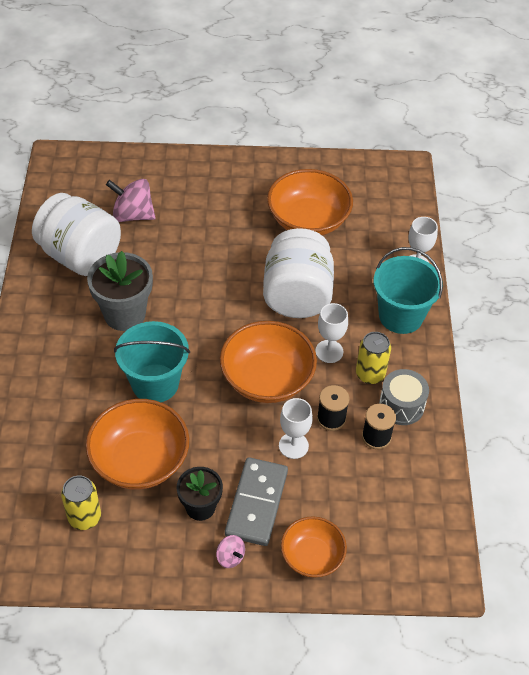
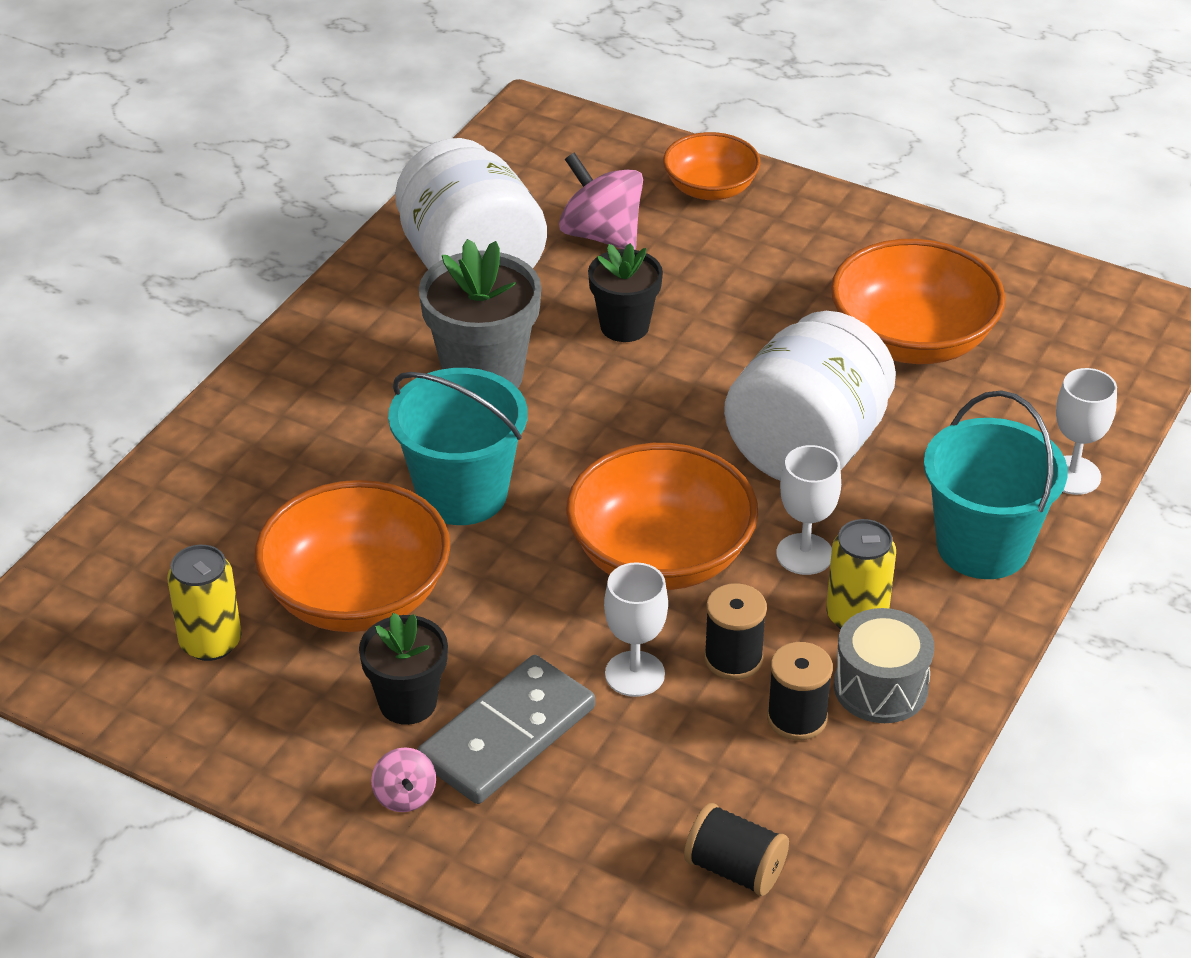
camera: 30 degrees right, 10 degrees down
(175, 261) = (624, 326): none -> black flower pot
(312, 556) = (546, 853): orange bowl -> orange bowl (710, 189)
(396, 525) = (735, 869): none -> black spool

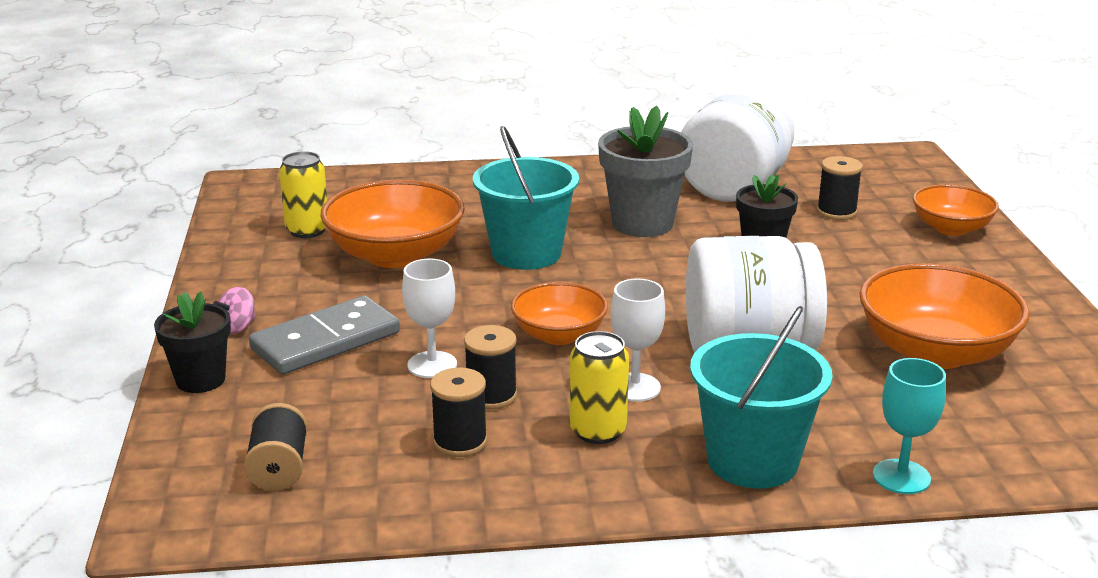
camera: 55 degrees right, 15 degrees down
(408, 702) = (320, 300): black flower pot -> black flower pot (200, 380)
(507, 734) = (325, 341): grey domino -> grey domino turned 45 degrees counterclockwise
(601, 235) = (836, 212): pink spinning top -> black spool
(660, 556) = (559, 335): orange bowl -> orange bowl, size x0.61
(880, 687) = (534, 467): grey drum -> none
(1073, 475) = (901, 477): white goblet -> turquoise goblet

